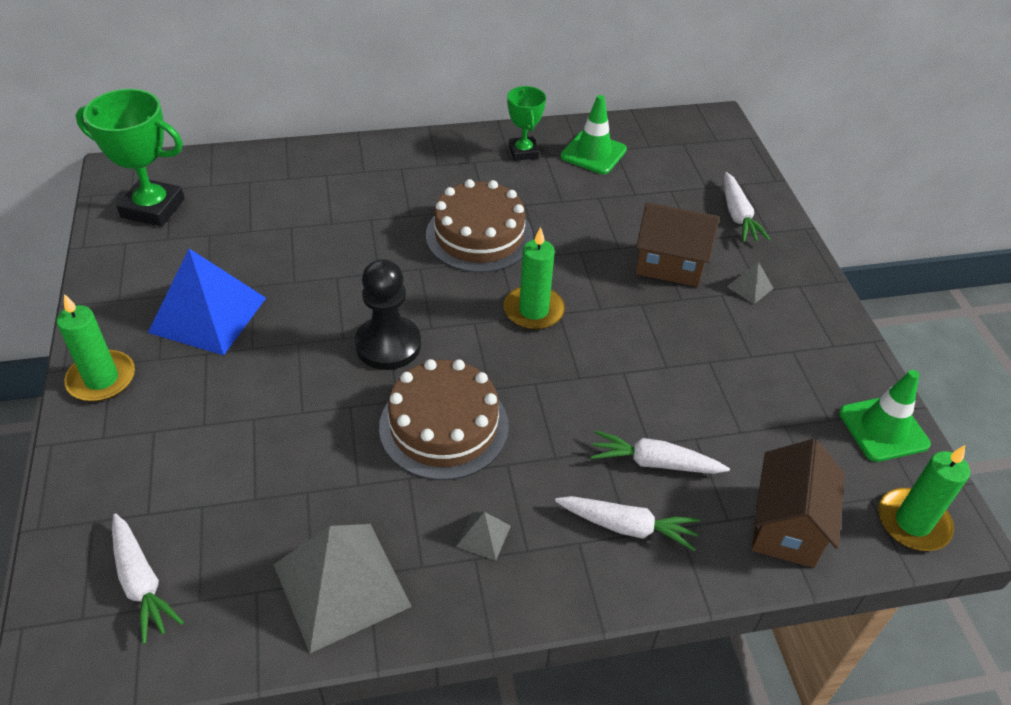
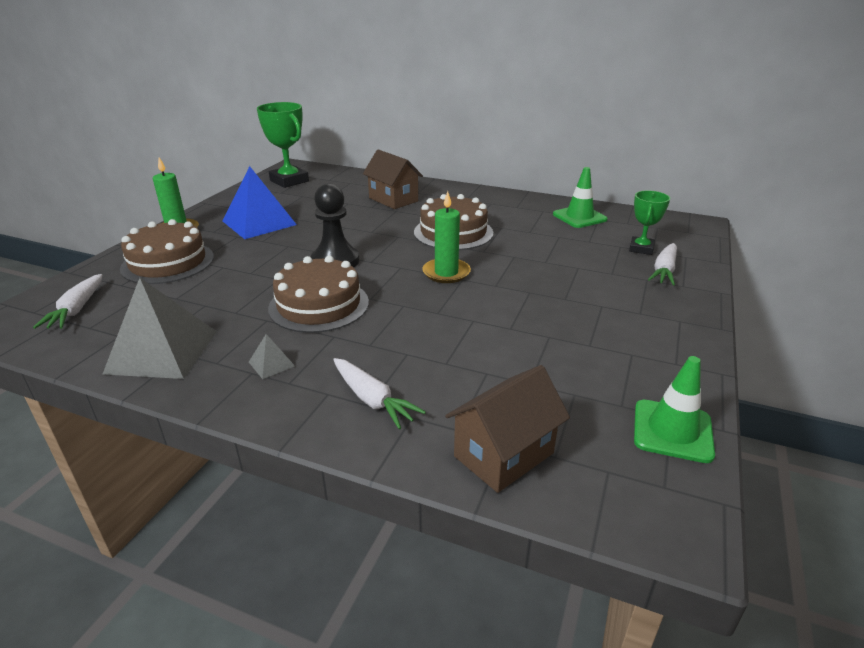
camera: 35 degrees right, 15 degrees down
(166, 445) = (168, 262): none -> brown cake
(523, 152) = (529, 206): green trophy -> green trophy (641, 248)
(654, 463) = (437, 374): white carrot -> none
(670, 265) = (576, 280): brown house -> brown house (393, 199)
(750, 287) = (632, 309): grey pyramid -> none
(913, 522) = (636, 507): green candle -> none

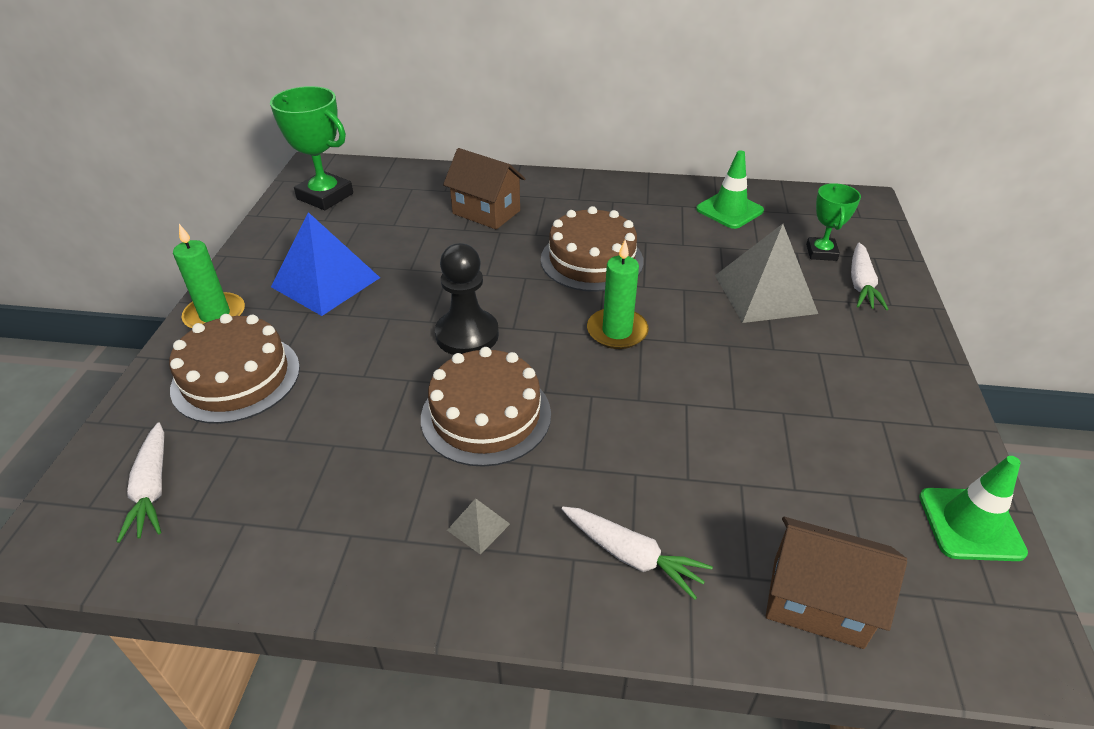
camera: 15 degrees left, 10 degrees up
(162, 352) = (321, 538): grey pyramid -> grey pyramid (765, 294)
(504, 455) = (817, 602): brown house -> brown house turned 75 degrees clockwise

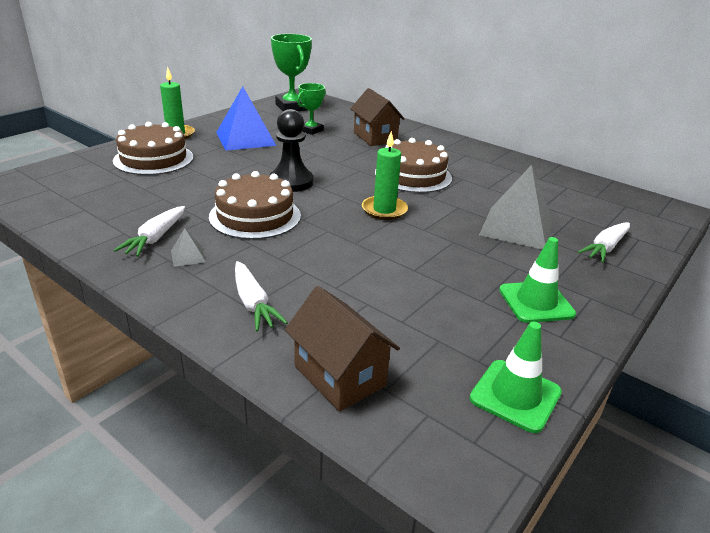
camera: 30 degrees right, 10 degrees down
(152, 489) = (65, 183): white carrot -> white carrot (155, 238)
(729, 210) = (548, 182): green traffic cone -> green traffic cone (536, 302)
(821, 252) = (594, 223): green trophy -> green trophy (311, 130)

